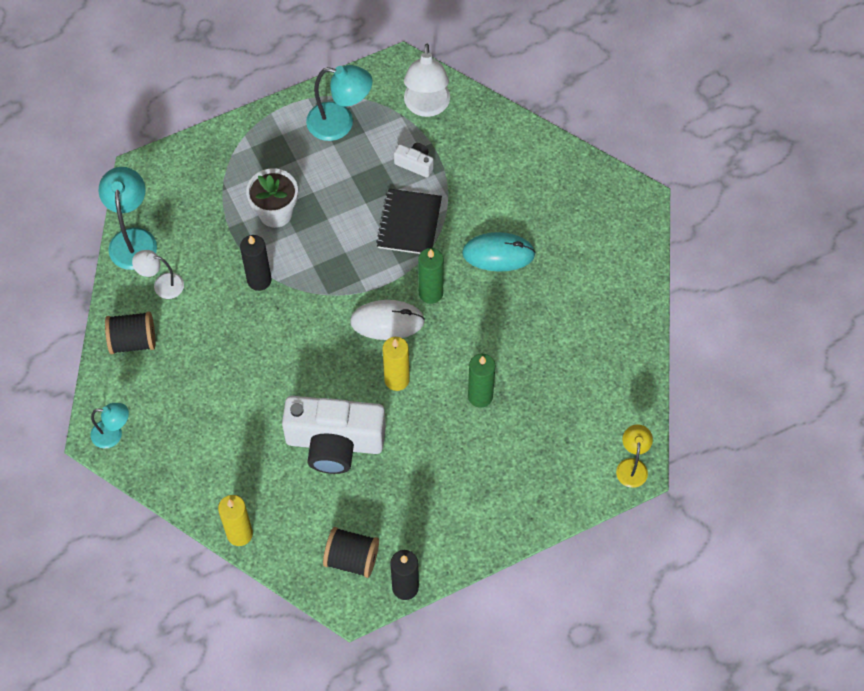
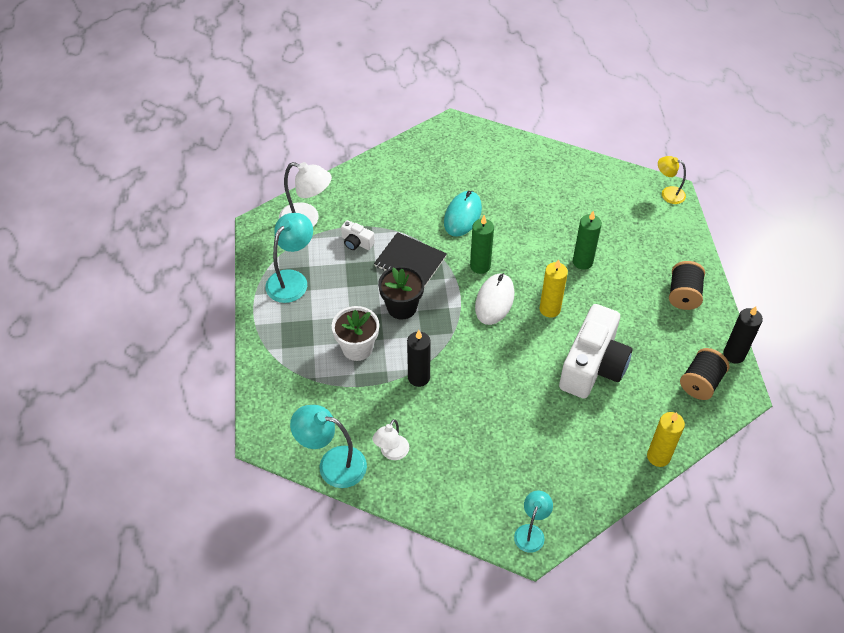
camera: 70 degrees left, 10 degrees down
(133, 341) = (440, 491): black spool -> black spool (683, 295)
(343, 235) = (402, 307): none -> black flower pot
(415, 164) = (356, 242): white camera -> white camera turned 105 degrees counterclockwise

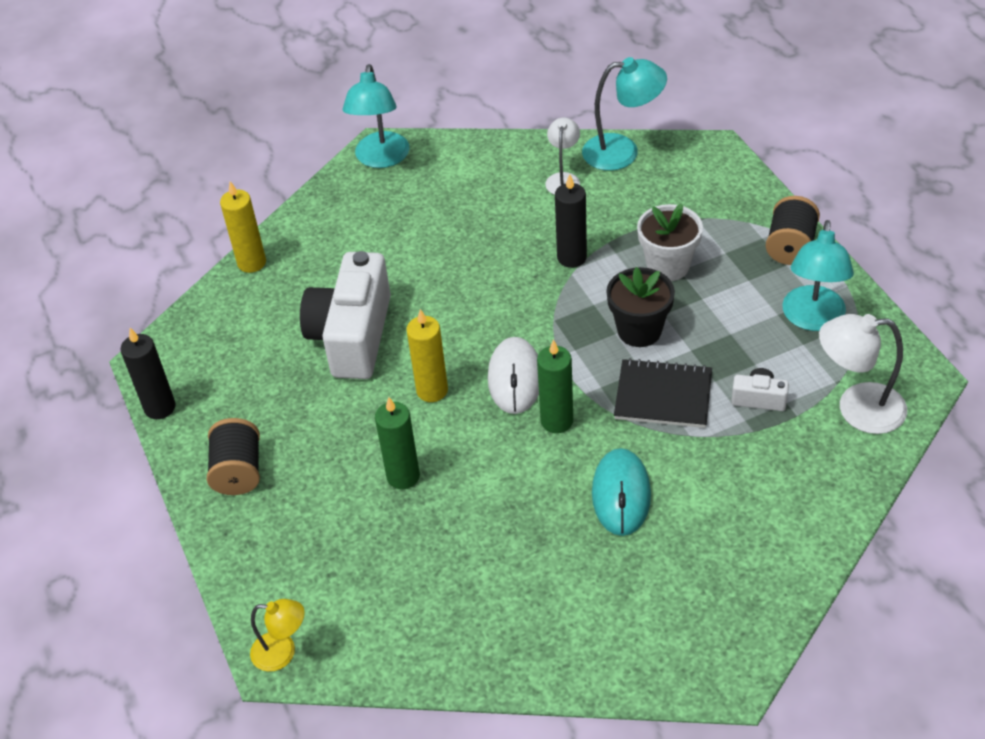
camera: 165 degrees right, 5 degrees down
(531, 532) = (381, 159): turquoise lamp -> turquoise lamp, size x1.63
(700, 383) = (205, 358): black spool -> black spool (790, 247)

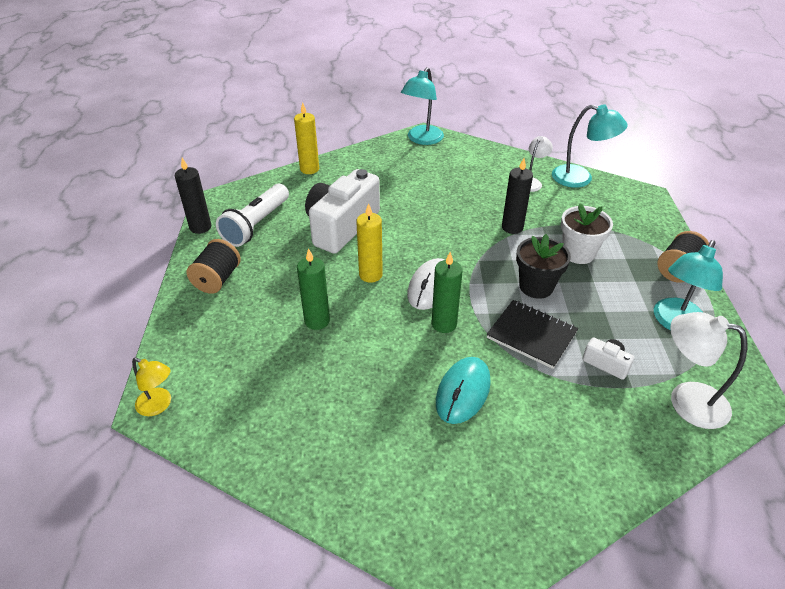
camera: 20 degrees right, 5 degrees down
(235, 375) = (256, 225): none -> white flashlight

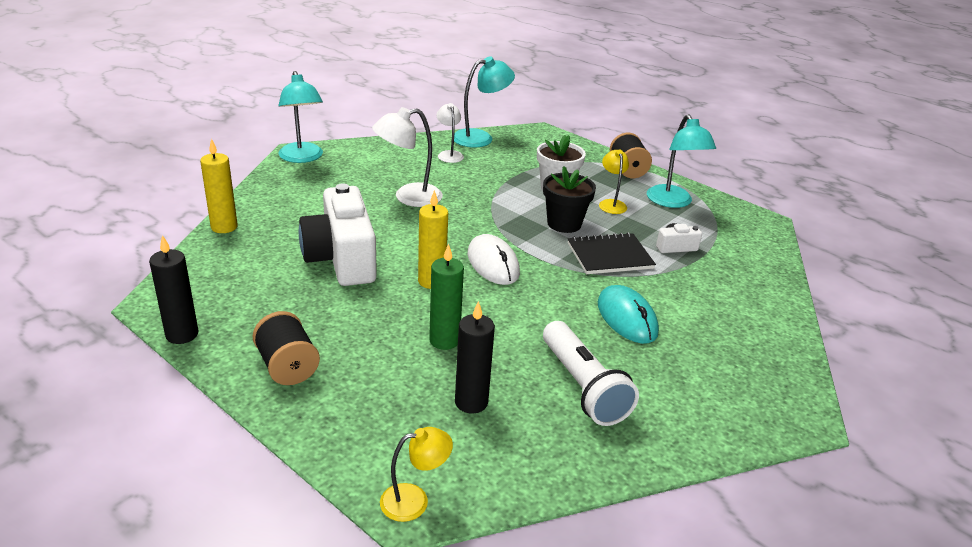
camera: 50 degrees left, 10 degrees down
(256, 225) = (248, 300): white flashlight -> white flashlight (582, 387)
(444, 324) = (544, 283): green candle -> none
(512, 227) = (485, 192): black candle -> black candle (471, 402)
(608, 292) = (611, 204): none -> yellow lamp
(686, 400) = (741, 242): white lamp -> white lamp (408, 197)

